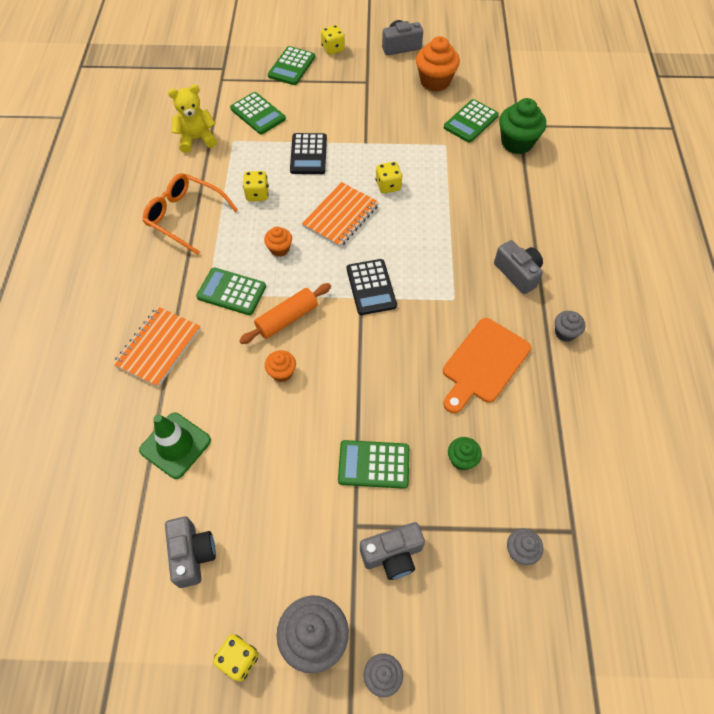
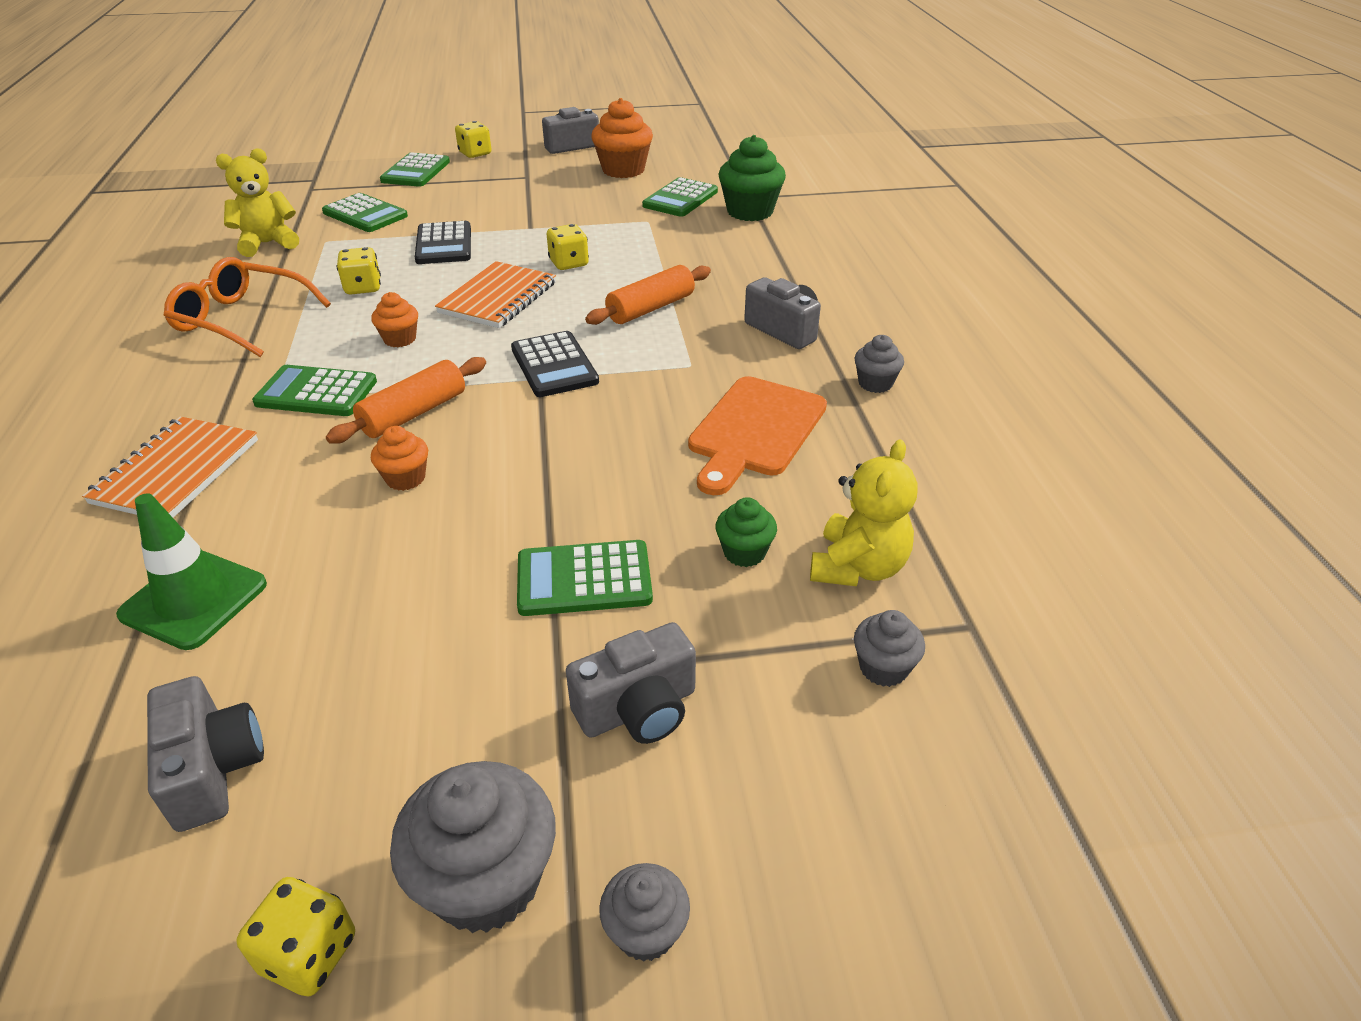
camera: 10 degrees left, 20 degrees down
(436, 240) = (650, 308): none -> orange rolling pin
(522, 480) = (858, 567): none -> yellow teddy bear

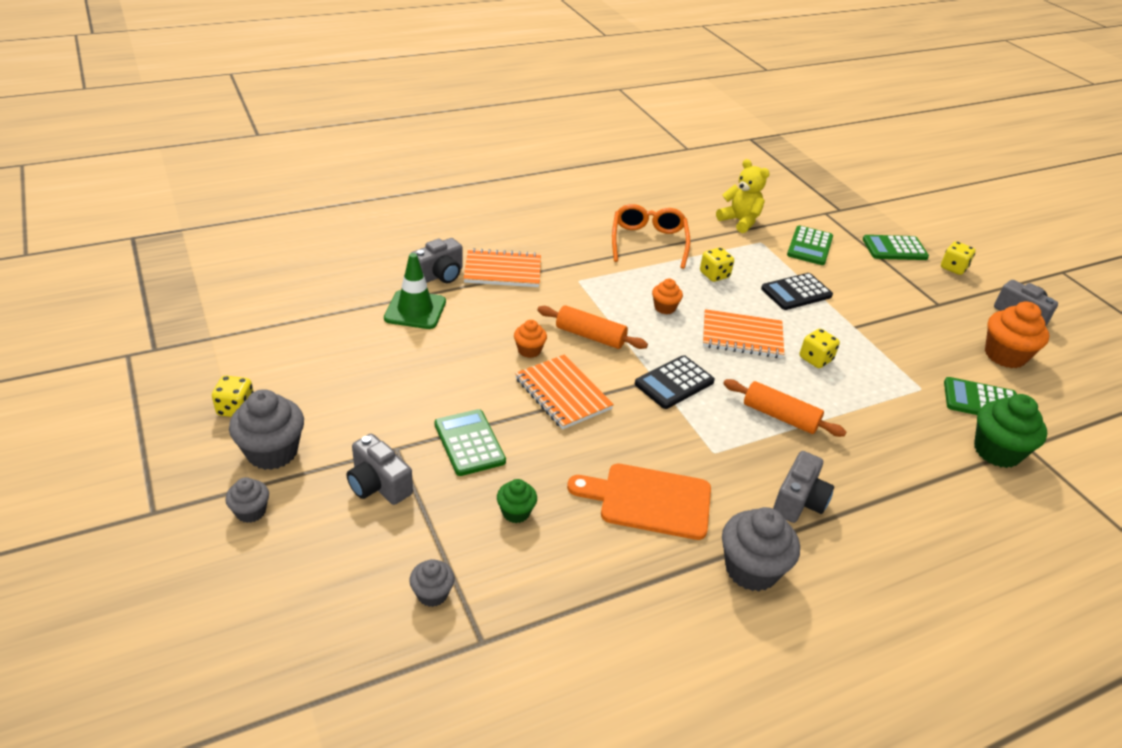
camera: 70 degrees right, 0 degrees up
(213, 769) = (319, 352): grey camera -> grey camera (439, 275)
(316, 392) = (591, 293): green calculator -> none
(523, 463) = (563, 394): none -> orange notebook
(858, 567) = (520, 574): yellow teddy bear -> none
(875, 383) = (751, 569): grey cupcake -> grey cupcake, size x1.82

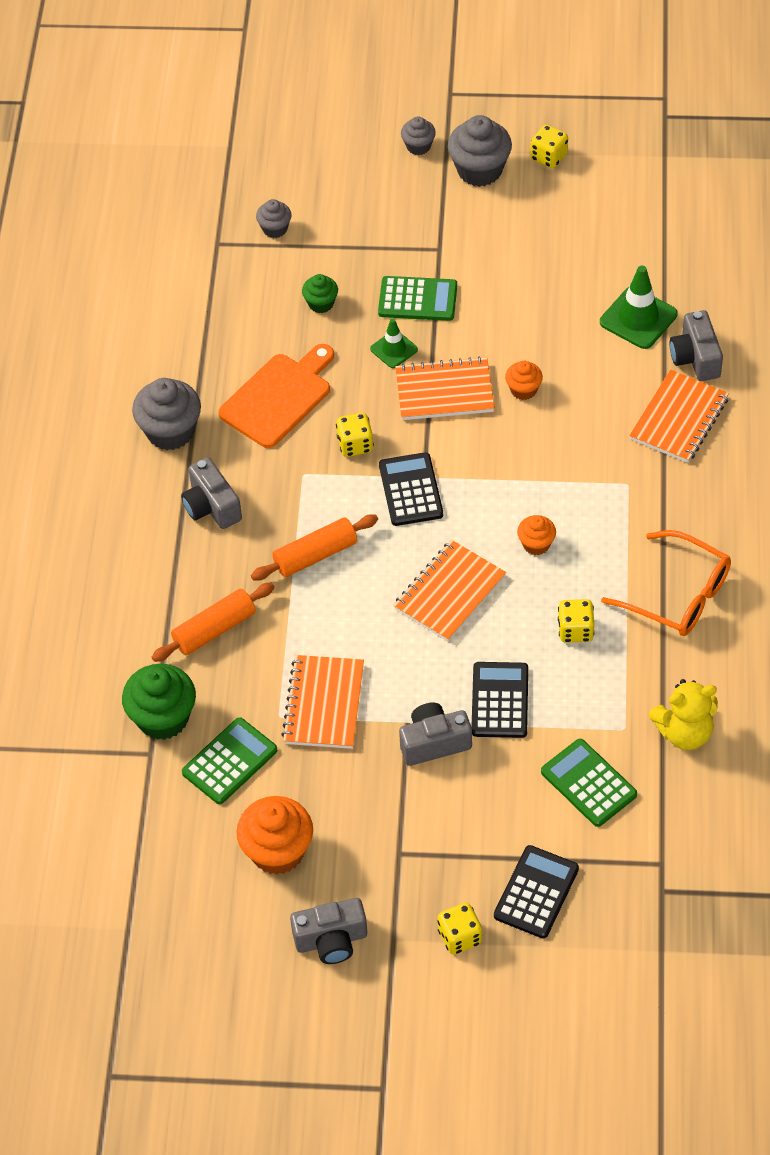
camera: 125 degrees right, 15 degrees up
(378, 485) = (403, 226): grey camera -> grey camera (434, 743)
(538, 440) = (394, 349): none -> green traffic cone
(590, 336) = (520, 451): orange rolling pin -> orange rolling pin (214, 630)
(815, 359) = (377, 642): yellow dice -> yellow dice (355, 444)
(887, 369) = (324, 704): none -> orange notebook
(894, 249) = (536, 892): green calculator -> black calculator

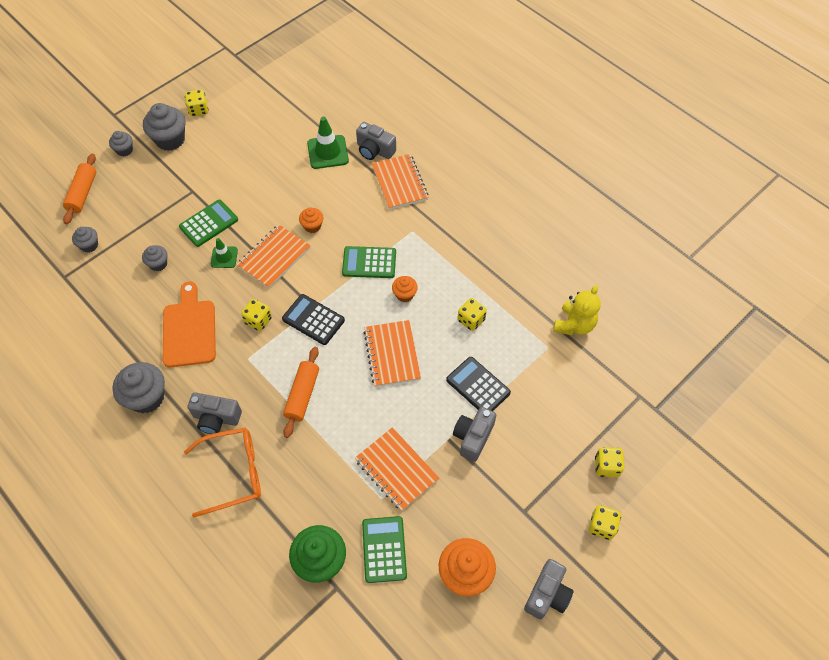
camera: 50 degrees left, 5 degrees up
(214, 630) = (293, 484): orange rolling pin -> orange rolling pin (83, 193)
(321, 303) = (158, 264): green cupcake -> grey cupcake
(536, 892) = (606, 466): black calculator -> yellow dice
(588, 783) = (564, 389): green calculator -> green calculator (369, 263)
(678, 595) = (495, 263): orange glasses -> orange glasses (234, 473)

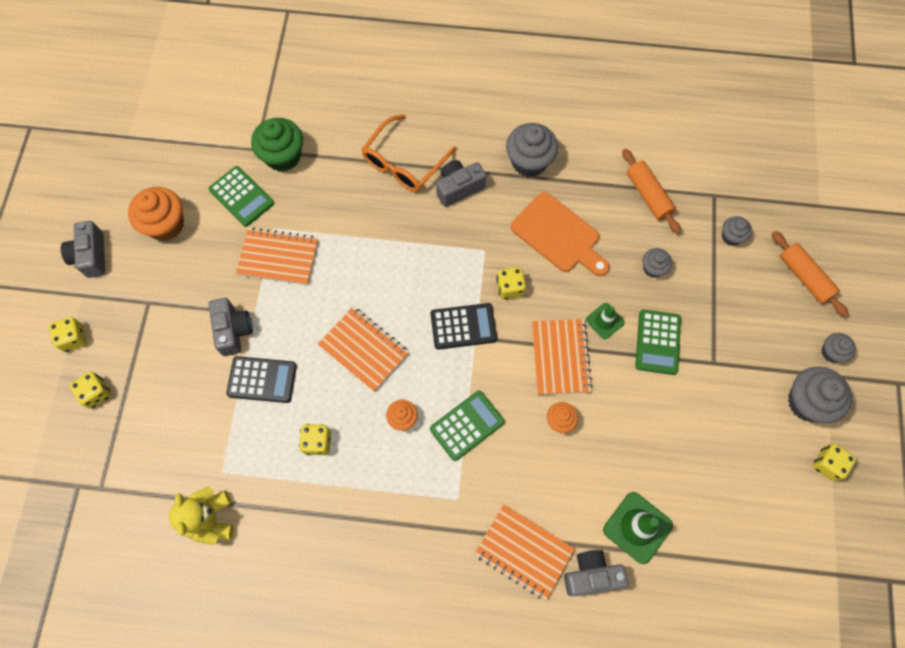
camera: 140 degrees right, 10 degrees up
(302, 395) = (408, 256): orange rolling pin -> orange rolling pin (648, 195)

